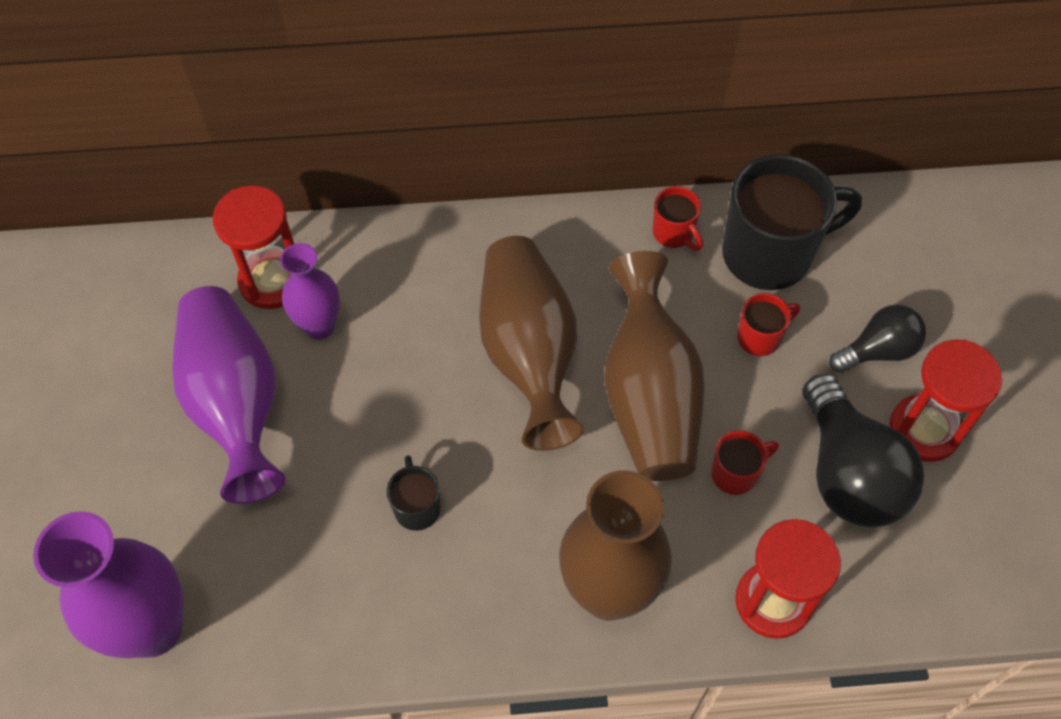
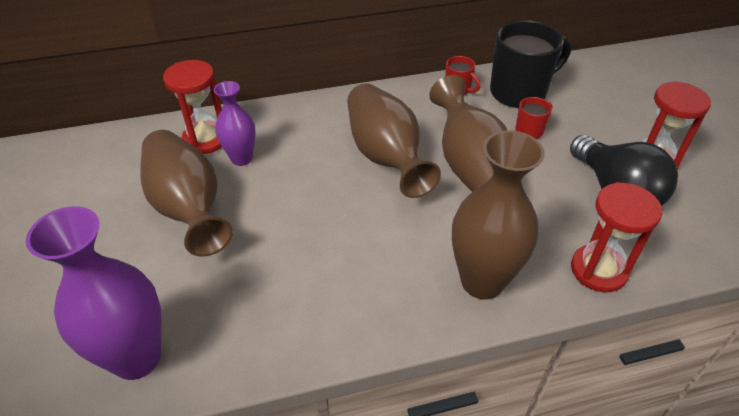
camera: 10 degrees left, 15 degrees down
(236, 403) = (188, 207): purple vase -> brown vase
(417, 507) = (330, 250): black mug -> none
(735, 473) = (543, 201): red mug -> none
(878, 350) = (604, 129): black light bulb -> none

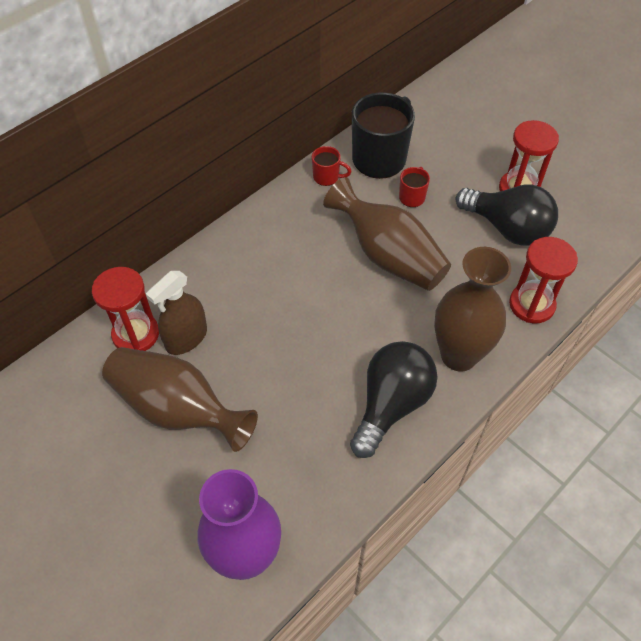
camera: 30 degrees left, 10 degrees up
(241, 158) = (186, 338): purple vase -> brown spray bottle
(378, 293) = (391, 404): none -> black light bulb
(386, 156) = (311, 276): brown vase -> none

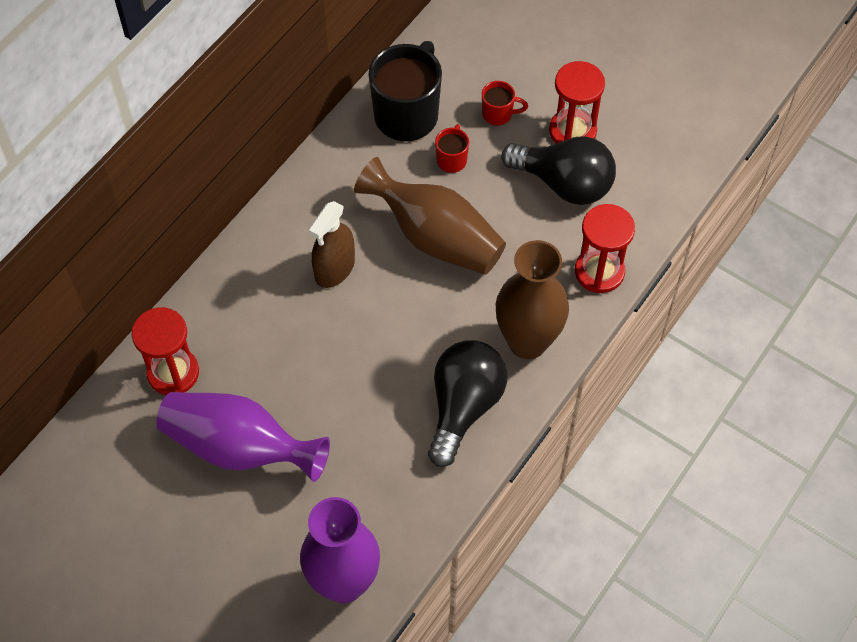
camera: 10 degrees left, 5 degrees up
(177, 409) = (239, 447): brown vase -> purple vase
(186, 338) = (230, 368): brown spray bottle -> brown spray bottle (334, 268)
(327, 177) = (349, 148): red mug -> red mug (498, 114)

